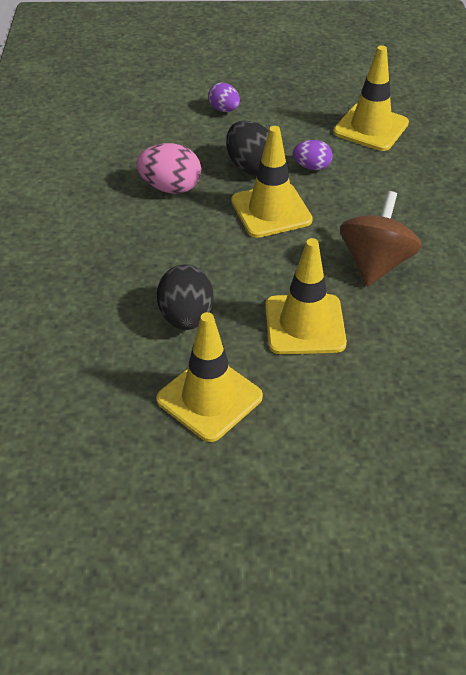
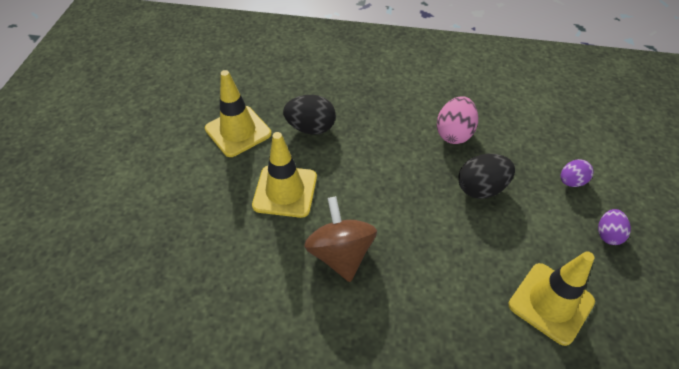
camera: 100 degrees right, 5 degrees up
(271, 210) = (419, 193): yellow traffic cone -> none
(312, 167) = (480, 234): purple egg -> purple egg (608, 234)
(375, 263) = (340, 254): brown spinning top -> brown spinning top turned 135 degrees counterclockwise

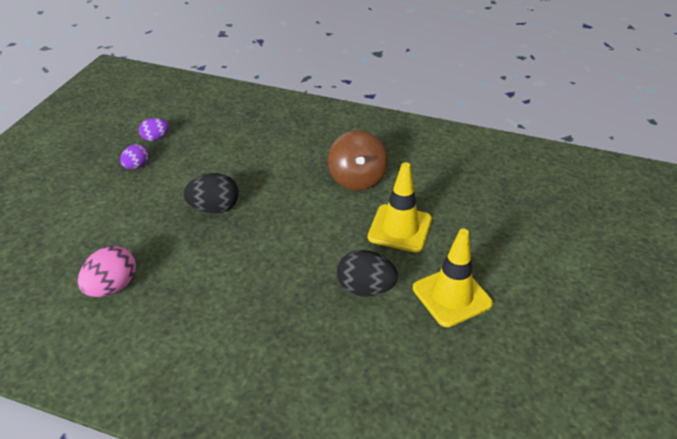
camera: 170 degrees left, 10 degrees down
(454, 133) = (207, 261): pink egg -> pink egg (112, 287)
(551, 303) = (215, 137): yellow traffic cone -> none
(571, 181) = (128, 203): purple egg -> purple egg (155, 138)

